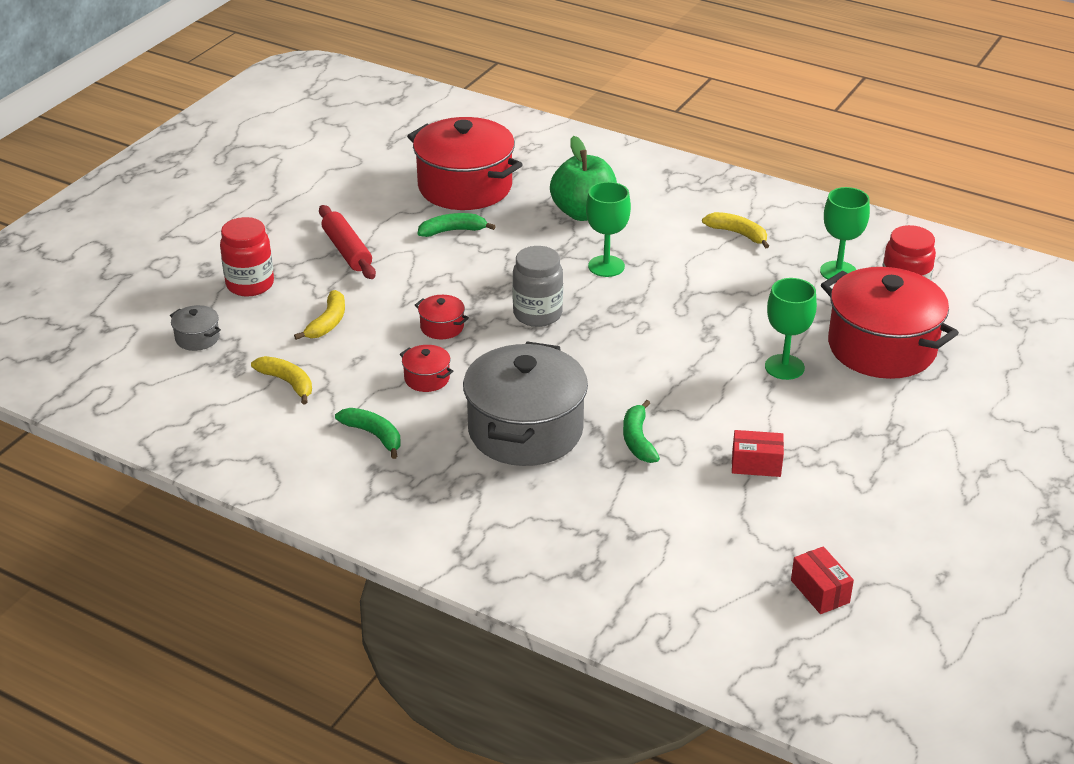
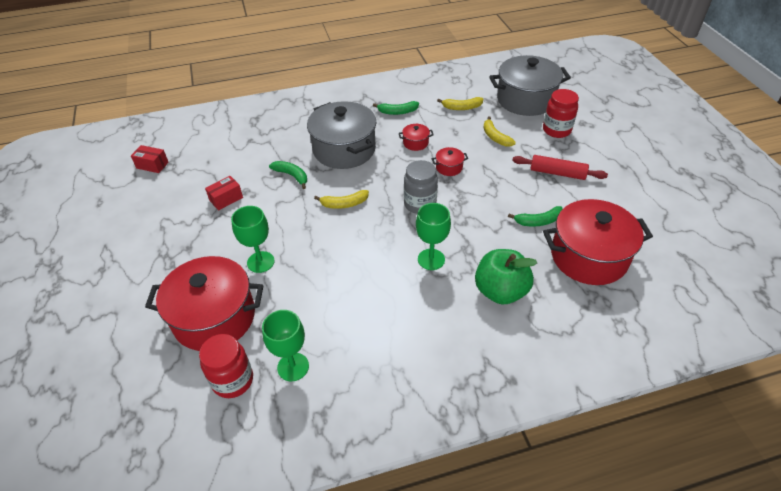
camera: 135 degrees right, 10 degrees up
(197, 338) = (525, 100): grey pot -> grey pot, size x2.43
(453, 231) = (538, 221): green banana -> green banana turned 45 degrees clockwise
(738, 234) = (392, 351): yellow banana -> yellow banana (344, 204)

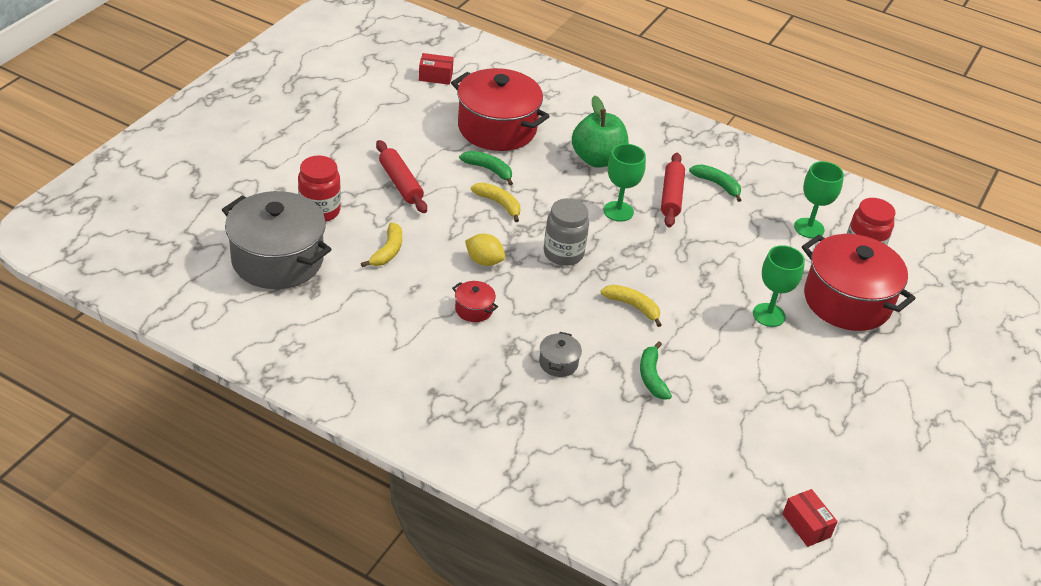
camera: 140 degrees left, 5 degrees down
(226, 199) = (749, 405): red box -> red box (435, 77)
(344, 149) = (558, 363): grey pot -> grey pot, size x0.41
(397, 112) = (432, 361): green banana -> green banana (717, 185)
(416, 304) = (671, 196): none -> red rolling pin
(449, 167) = (484, 261): red pot -> yellow lemon
(462, 107) = (356, 307): yellow banana -> yellow banana (499, 204)

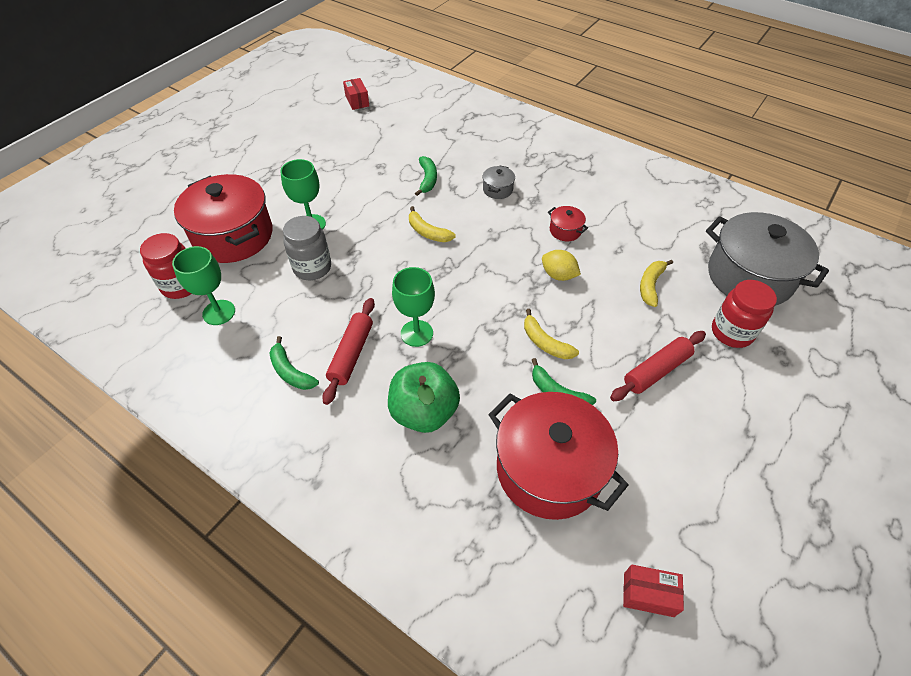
camera: 170 degrees left, 10 degrees up
(400, 183) = (656, 371): red rolling pin -> red rolling pin turned 75 degrees clockwise
(563, 253) = (482, 283): grey jar -> grey jar (312, 268)

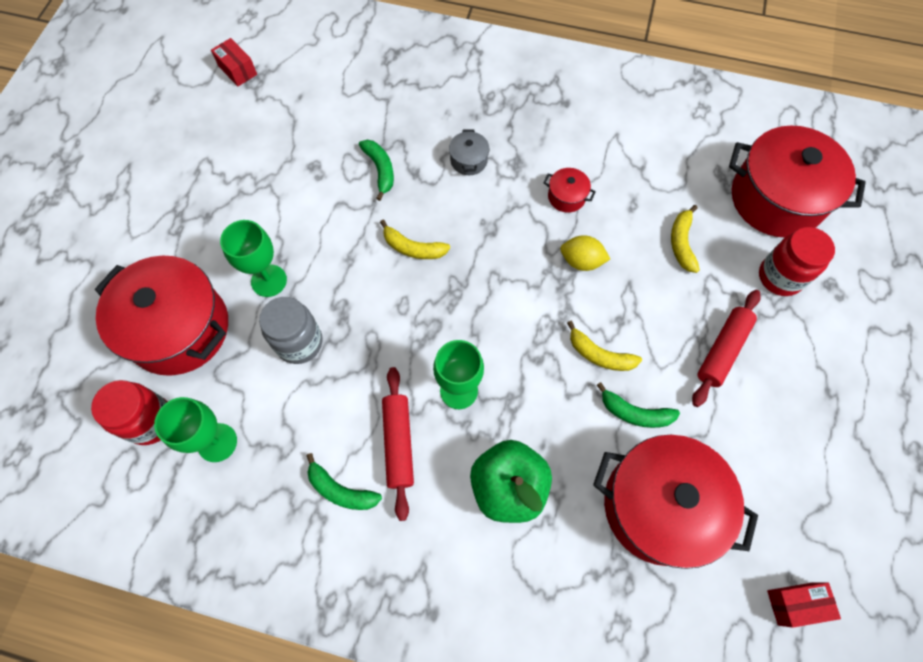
camera: 20 degrees left, 15 degrees up
(749, 277) = (776, 199): grey pot -> red pot

